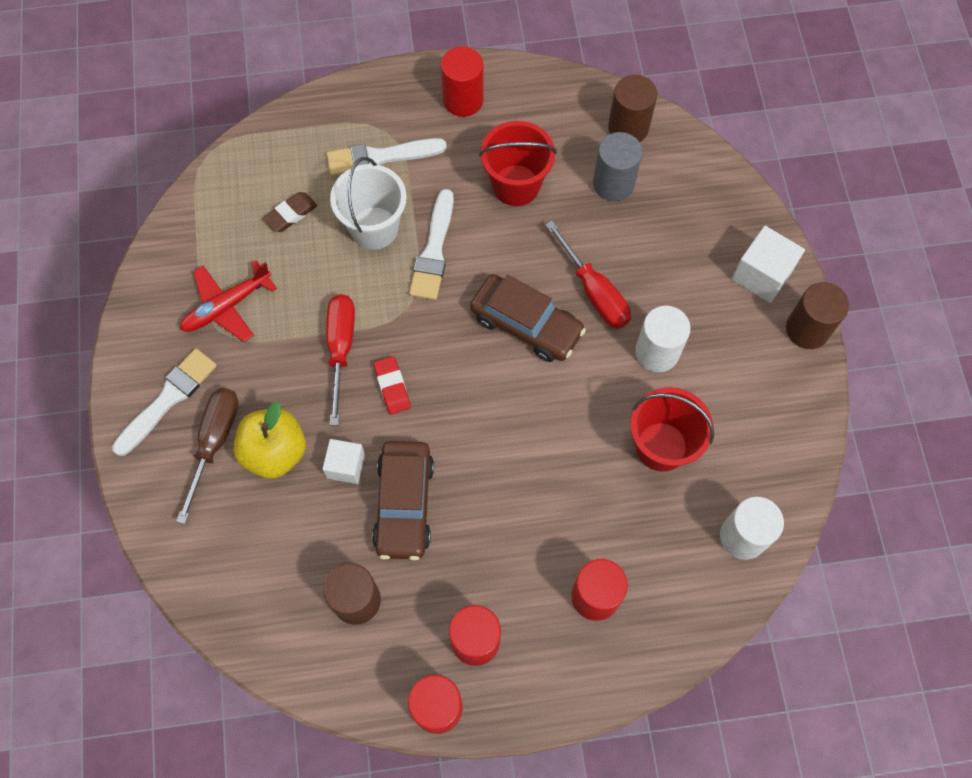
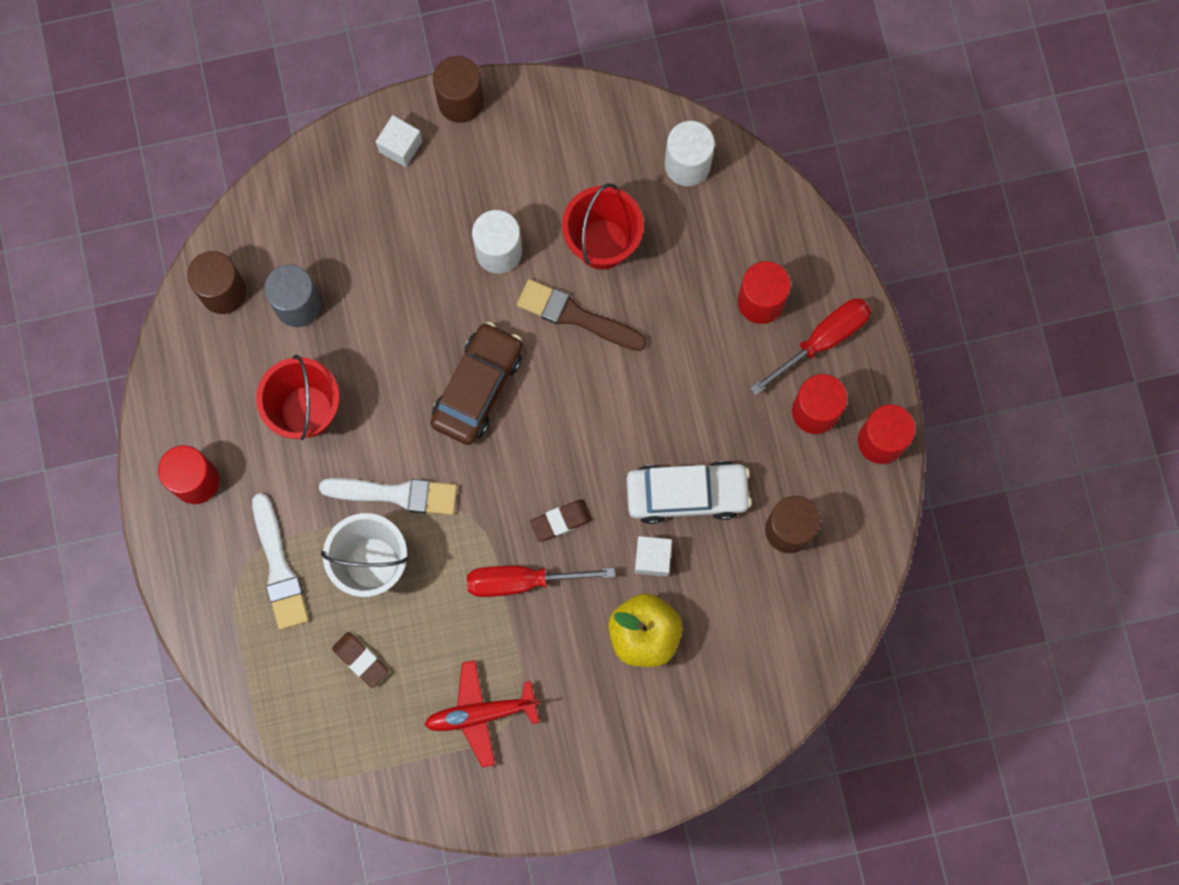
camera: 95 degrees left, 10 degrees up
(168, 399) = (595, 758): white brush -> none
(214, 442) = (639, 699): brown screwdriver -> none
(227, 306) = (481, 713): red plane -> red plane turned 120 degrees clockwise
(392, 387) = (561, 521): red eraser -> brown eraser
(404, 504) = (687, 494): brown car -> white car
(590, 416) = (576, 316): none -> brown brush
(594, 292) = (433, 318): red screwdriver -> red screwdriver (822, 340)
(762, 275) = (400, 146): white cube -> white cube, size x0.66

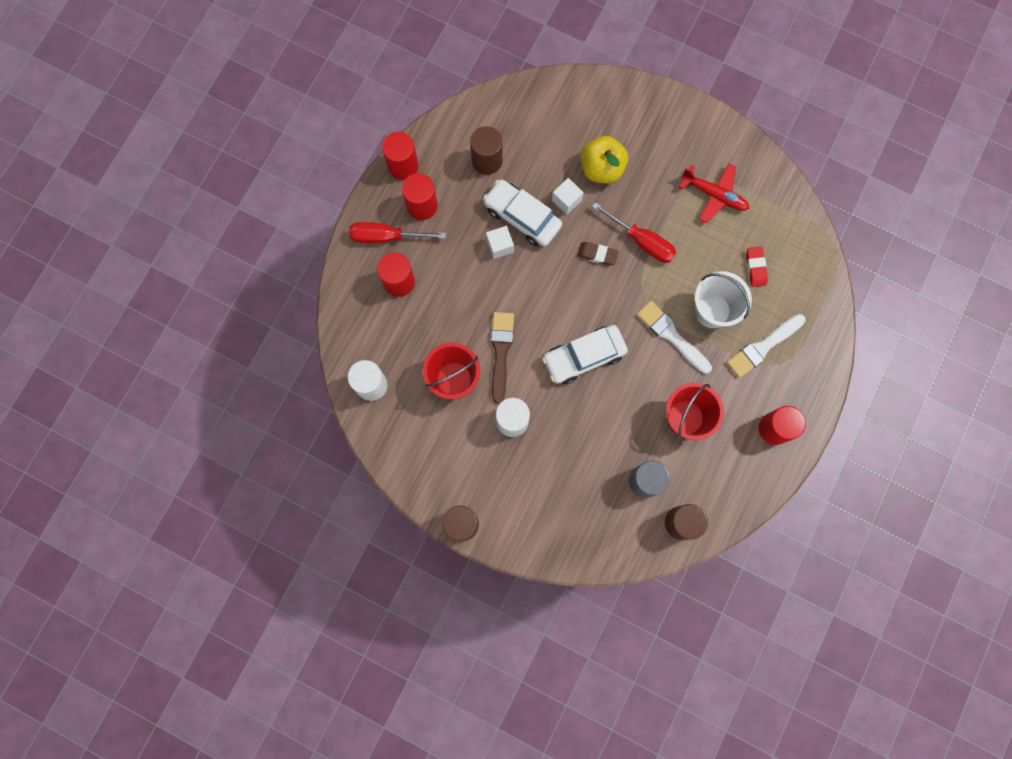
camera: 140 degrees left, 0 degrees up
(279, 568) = (763, 347): white brush -> white brush turned 150 degrees counterclockwise
(360, 660) = (755, 267): brown eraser -> red eraser
(400, 146) = (516, 525): white cube -> white cube (500, 246)
(477, 387) = (584, 357): brown car -> white car
(576, 316) = (501, 352): brown brush -> brown brush turned 150 degrees counterclockwise

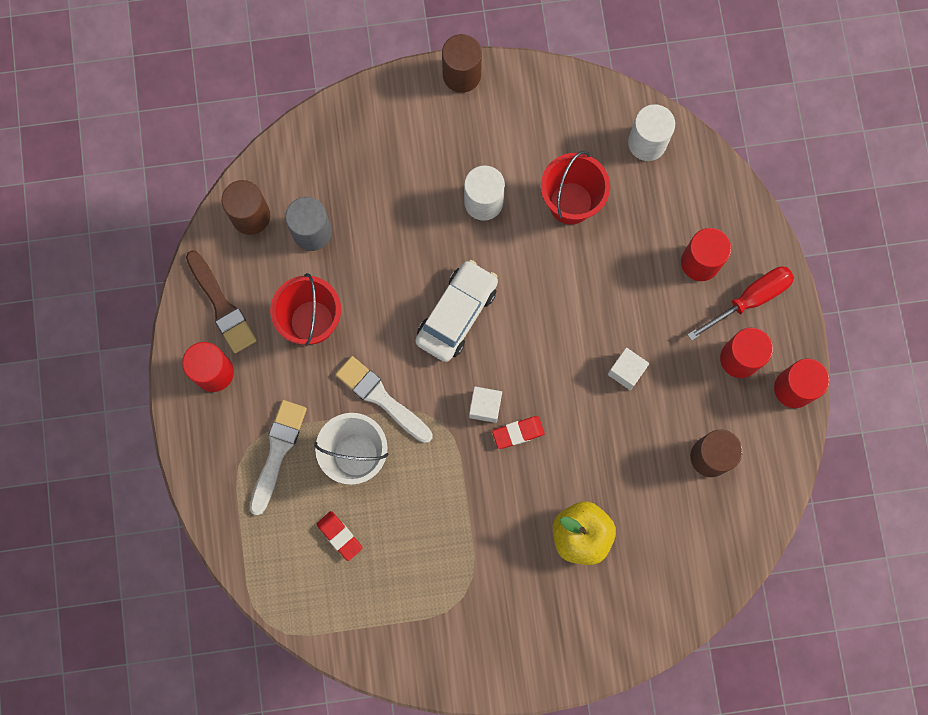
camera: 145 degrees right, 0 degrees up
(501, 352) = (544, 261): brown brush -> brown brush (222, 305)
(522, 217) = (626, 419): white car -> none
(566, 200) = (593, 471): white cube -> white cube (485, 406)
(597, 254) = (518, 433): brown eraser -> red eraser
(642, 241) = (481, 481): red screwdriver -> none
(671, 336) = (381, 398): white brush -> white brush turned 150 degrees counterclockwise
(714, 195) = (437, 590): red plane -> none

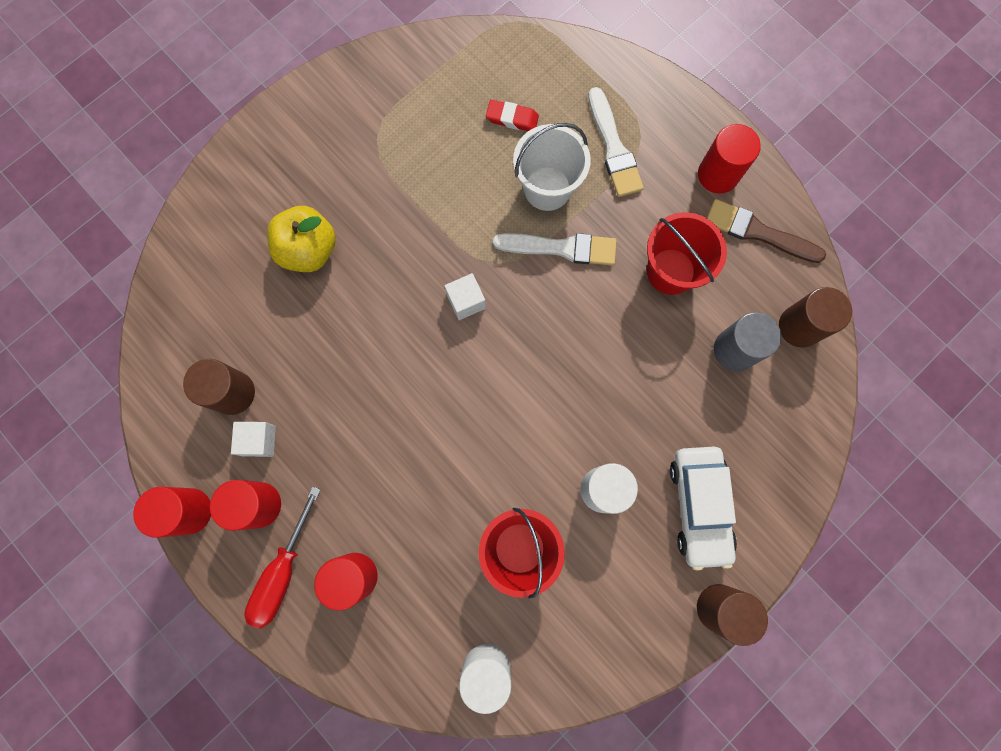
camera: 145 degrees right, 0 degrees up
(456, 314) = (550, 365): white car -> white car (699, 506)
(518, 433) = (421, 298): red eraser -> none
(626, 371) = (359, 419): white cube -> white cube (259, 440)

